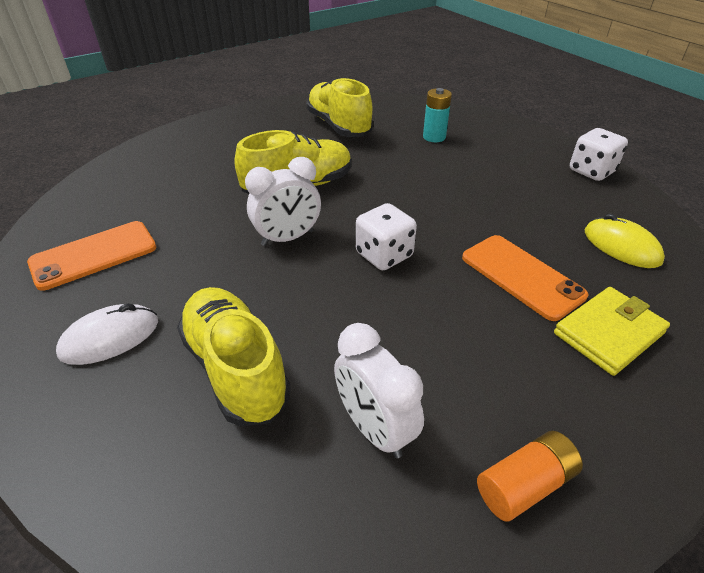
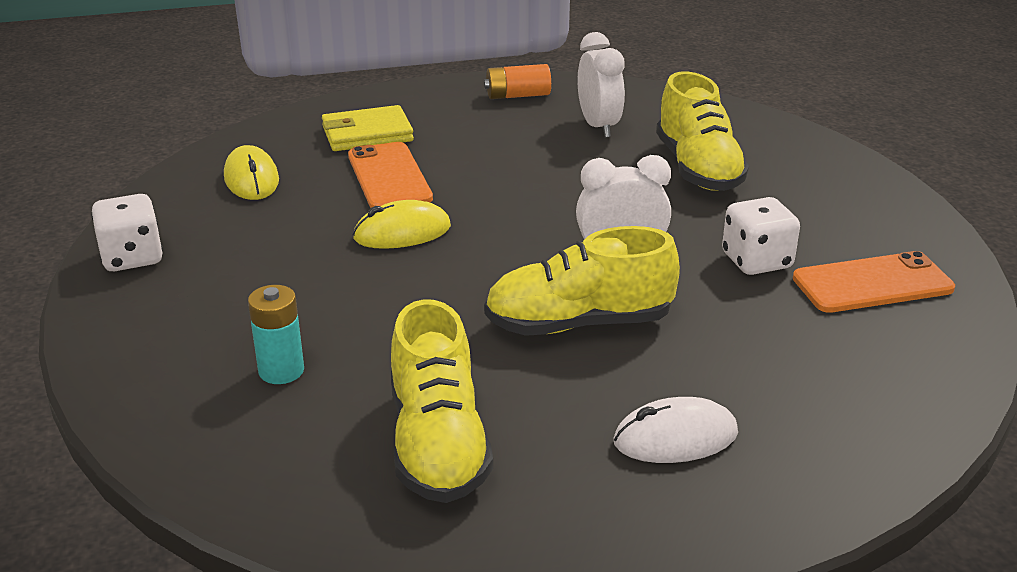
camera: 160 degrees left, 10 degrees down
(110, 338) = (819, 206): white mouse -> white mouse (675, 438)
(384, 255) = (515, 219): white dice -> white dice (756, 261)
(455, 223) = (402, 232): none -> yellow mouse

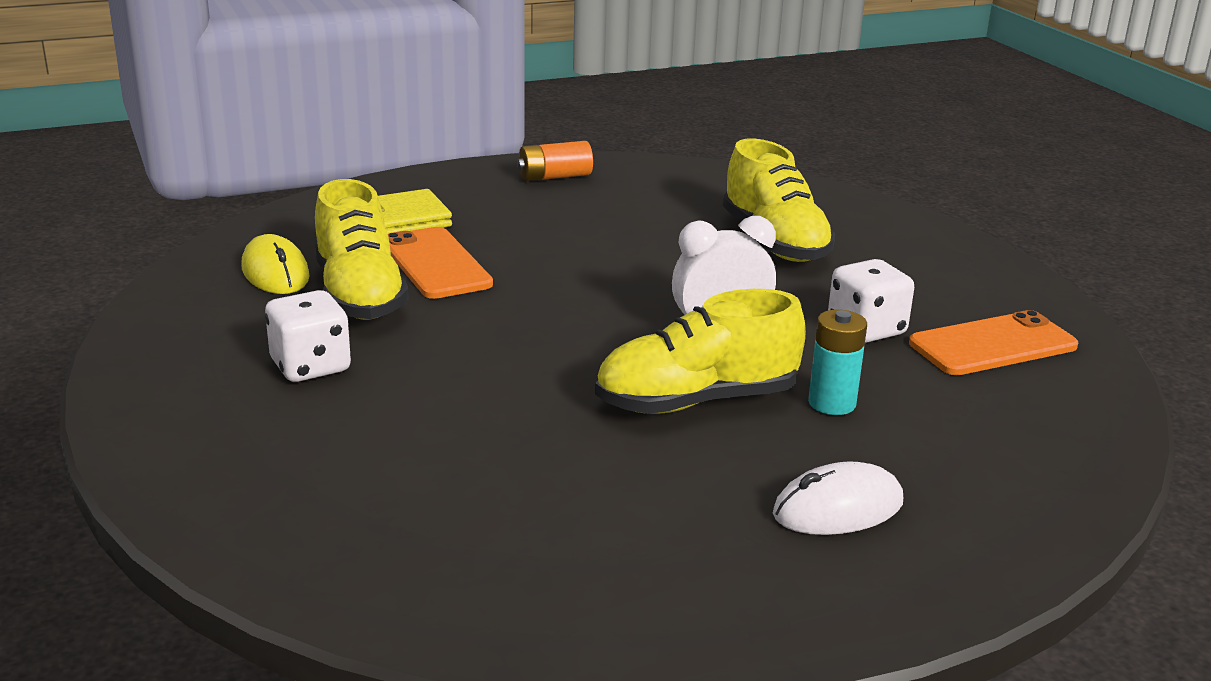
camera: 10 degrees left, 5 degrees down
(132, 258) = (157, 361): white dice -> white dice (310, 366)
(281, 371) = (374, 470): turquoise battery -> turquoise battery (832, 403)
(402, 232) = (469, 320): yellow mouse -> none
(438, 444) = (579, 533): yellow shoe -> yellow shoe (359, 295)
(598, 126) = (654, 204): white clock -> none

